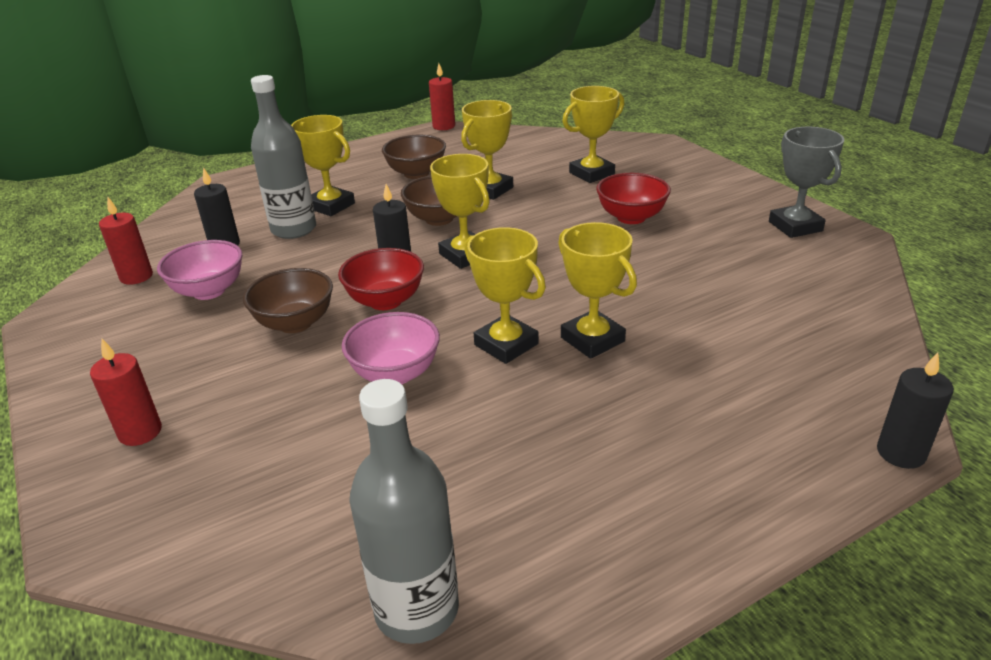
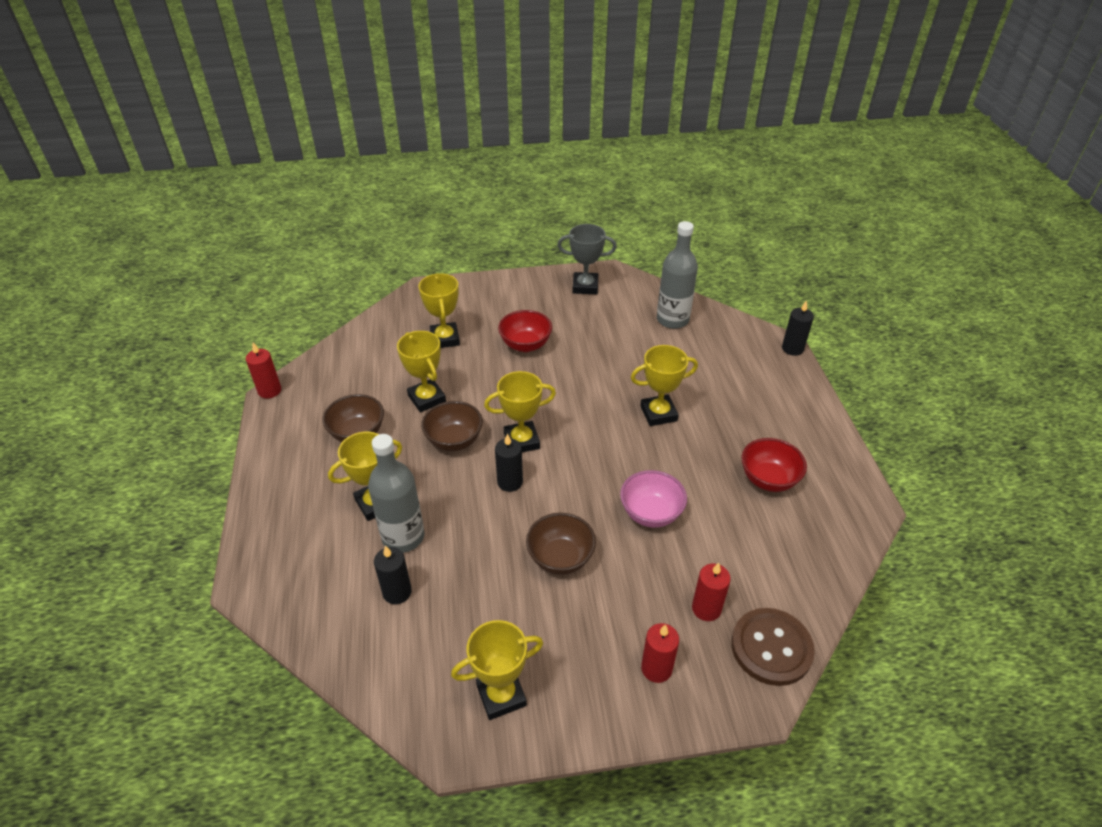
camera: 70 degrees left, 10 degrees up
(136, 276) = (413, 668): red candle -> red candle (706, 608)
(181, 540) = (771, 648): none -> brown button
(209, 291) = (476, 611): pink bowl -> none
(385, 301) = (559, 499): red bowl -> red bowl (768, 479)
(417, 609) = (845, 547): grey bottle -> grey bottle (672, 320)
(506, 344) = (645, 452): yellow trophy -> yellow trophy (501, 695)

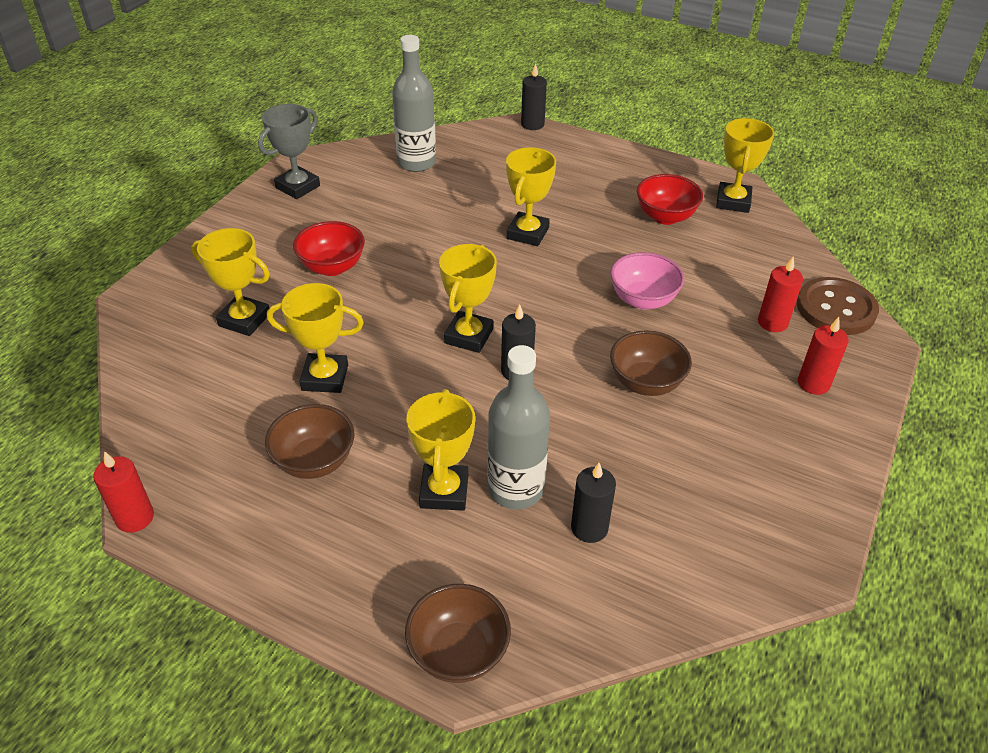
camera: 55 degrees left, 0 degrees up
(454, 440) = (414, 385): brown bowl -> brown bowl (458, 652)
(501, 695) = (776, 502): yellow trophy -> yellow trophy (733, 201)

